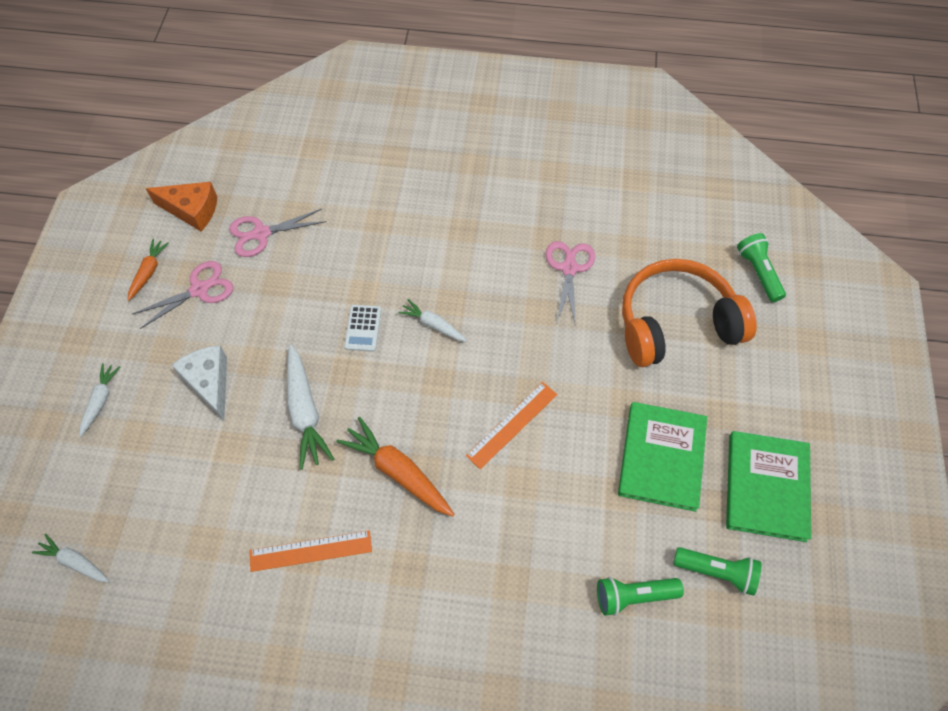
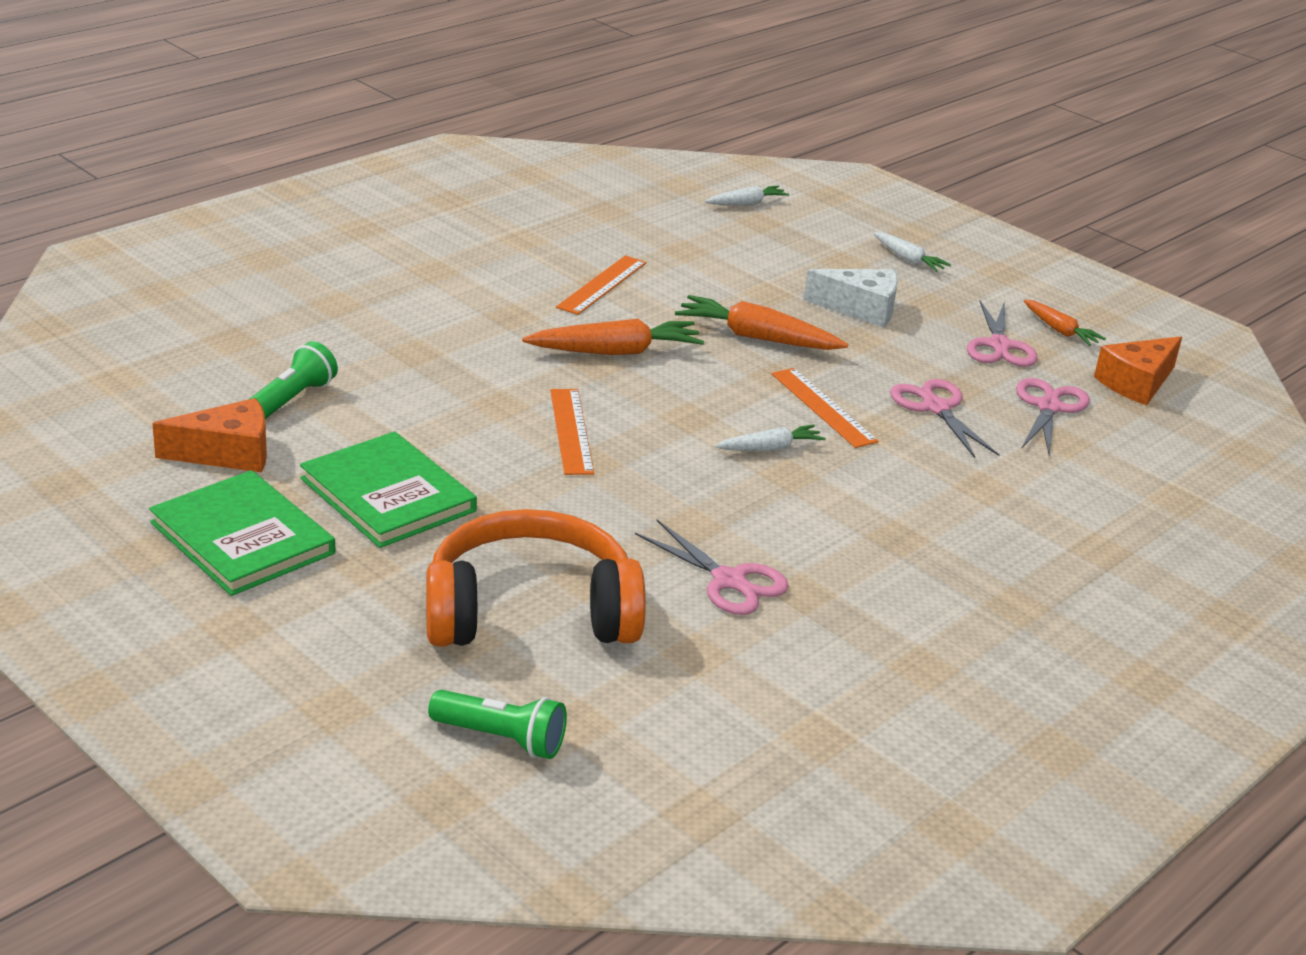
camera: 125 degrees right, 30 degrees down
(305, 411) = (757, 338): white carrot -> orange carrot
(312, 279) = (936, 408): none -> pink scissors
(363, 328) = (823, 407): white calculator -> orange ruler
(676, 323) = (530, 612): orange headphones -> orange headphones turned 120 degrees counterclockwise
(716, 572) = (228, 453): green flashlight -> orange cheese

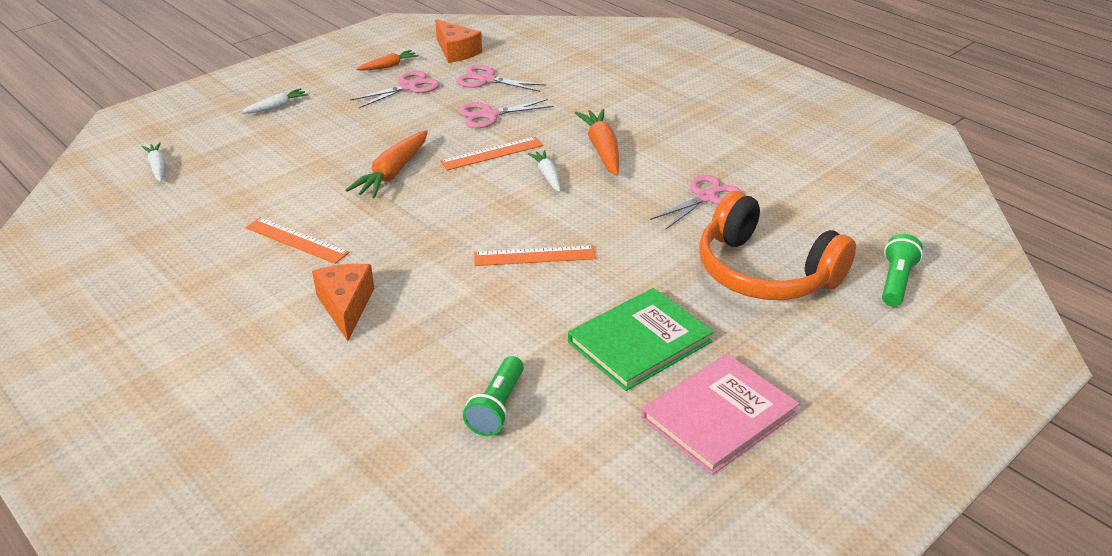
camera: 85 degrees left, 5 degrees up
(228, 453) = (593, 439): orange cheese -> orange cheese (346, 306)
(243, 538) = (718, 416): green book -> pink book
(292, 399) = (497, 407): green flashlight -> green flashlight turned 105 degrees counterclockwise
(530, 612) = (764, 272): orange headphones -> orange headphones turned 45 degrees counterclockwise
(616, 351) = (412, 235): orange carrot -> orange carrot (602, 149)
(861, 309) = (352, 130): white cheese -> none
(999, 346) = (408, 87): pink scissors -> pink scissors turned 45 degrees counterclockwise

